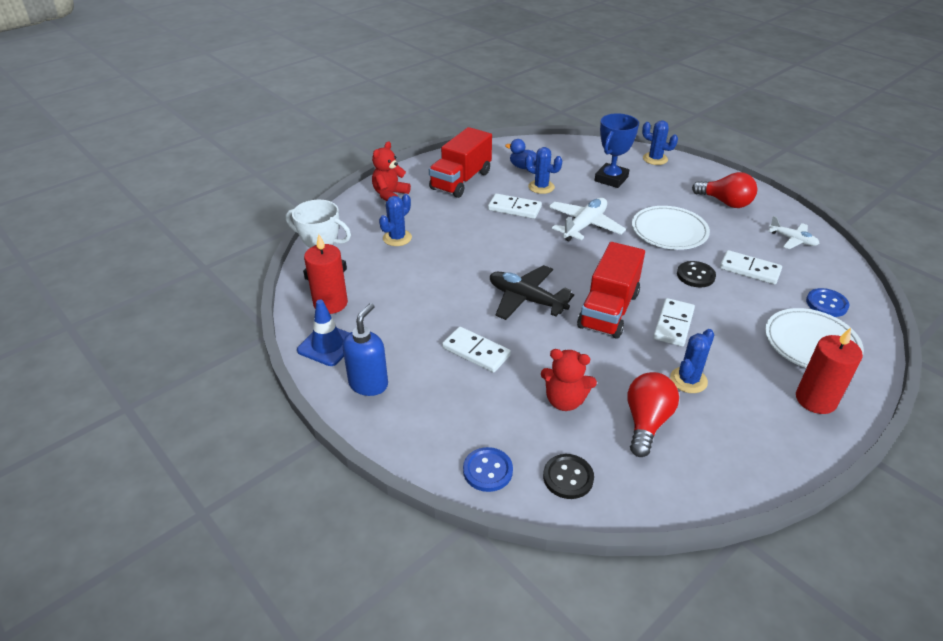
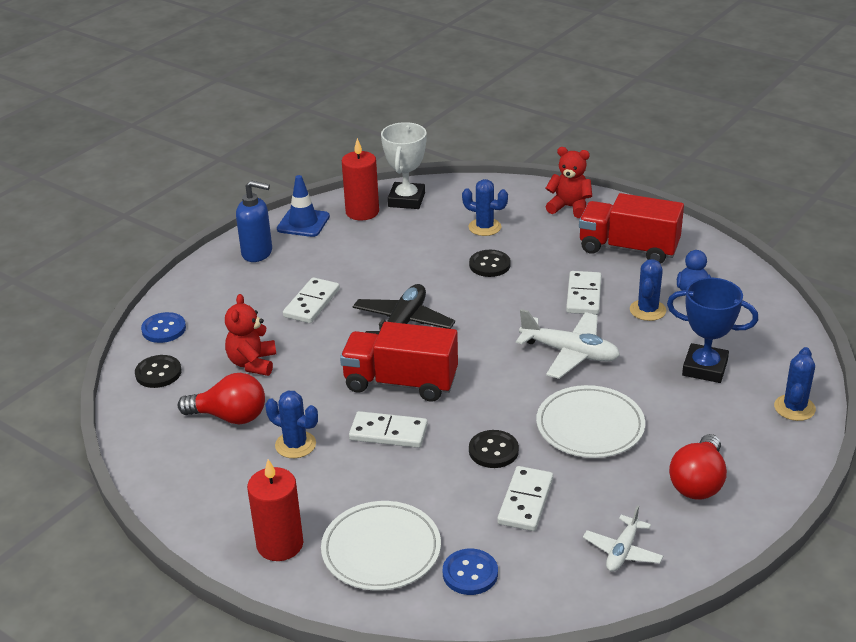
camera: 80 degrees right, 5 degrees down
(455, 243) = (489, 265): none -> black button

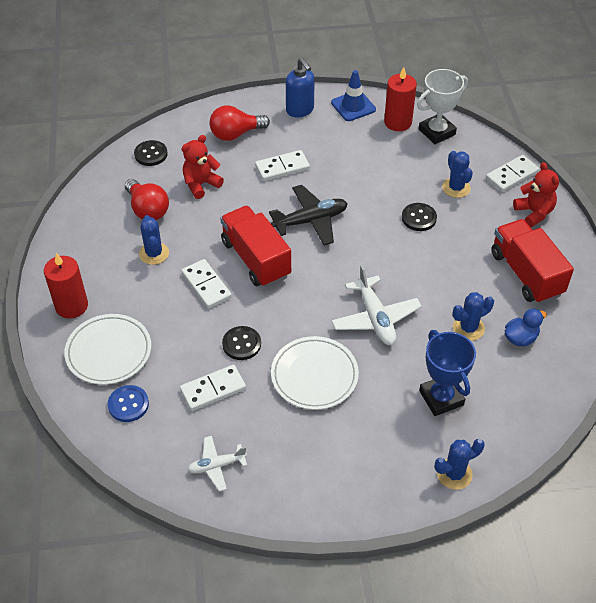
camera: 45 degrees right, 15 degrees up
(164, 329) = (188, 127): blue button -> none
(584, 295) = (444, 285): white domino -> white domino (512, 175)
(698, 482) = (319, 465): red light bulb -> red light bulb (235, 134)

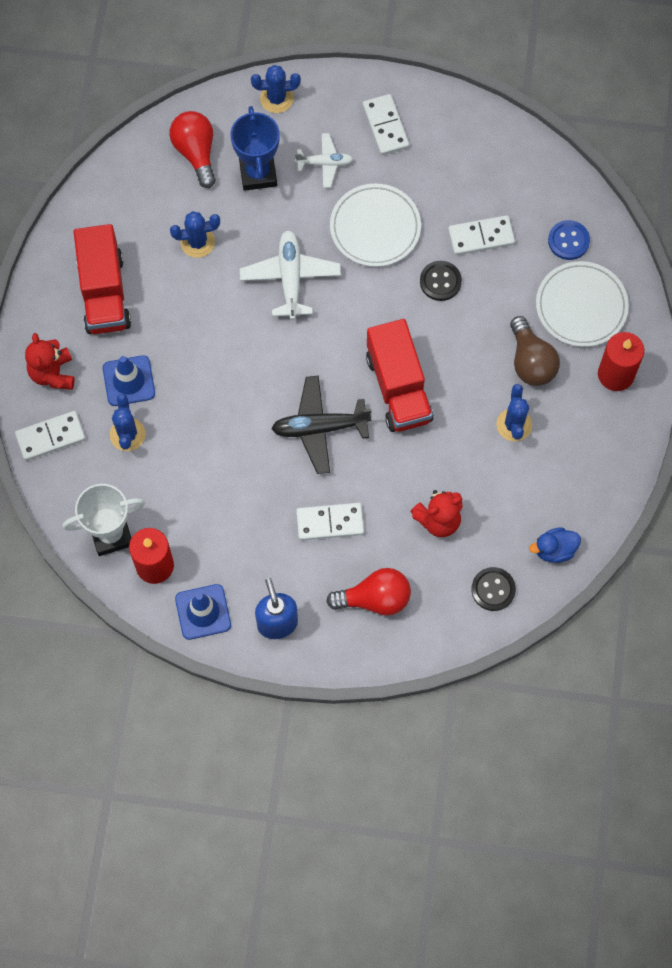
camera: 165 degrees left, 20 degrees up
(147, 209) = (511, 494): red light bulb -> red light bulb (196, 152)
(148, 300) = (531, 361): none -> brown light bulb
(206, 285) = (462, 365): white domino -> white domino (385, 126)
(216, 466) = (494, 158): white plane -> white plane (325, 163)
(419, 218) = (191, 400): black button -> none
(473, 220) = (129, 381): none -> blue traffic cone
(520, 338) = (149, 218): blue duck -> blue duck (554, 550)

